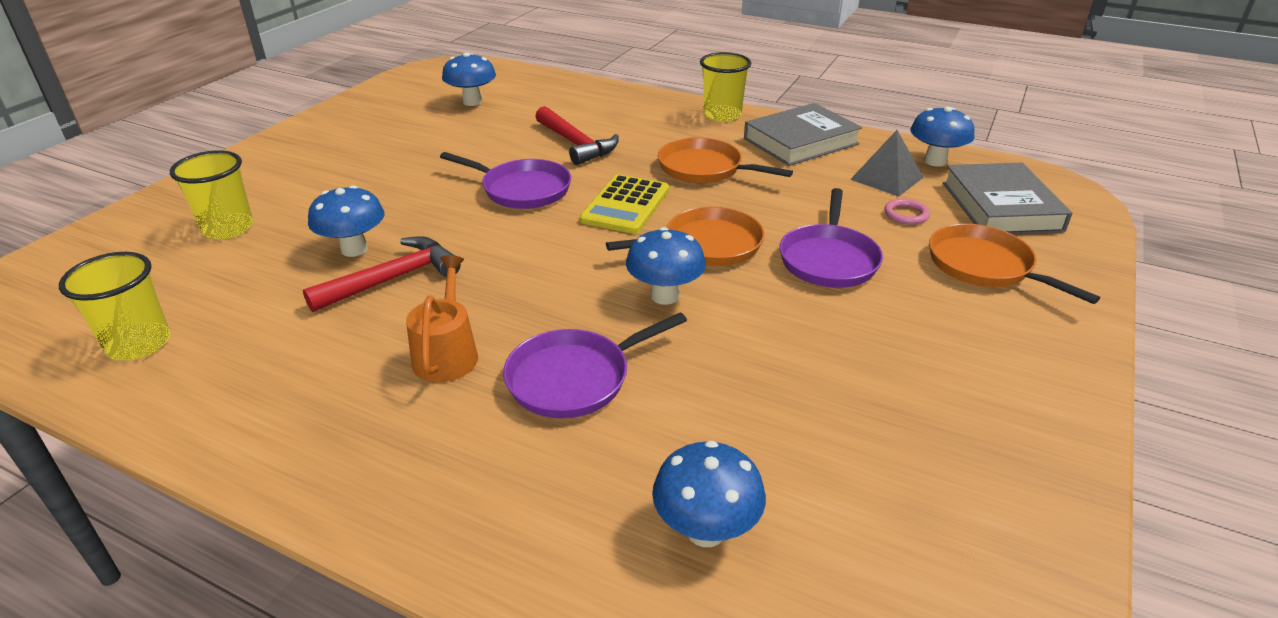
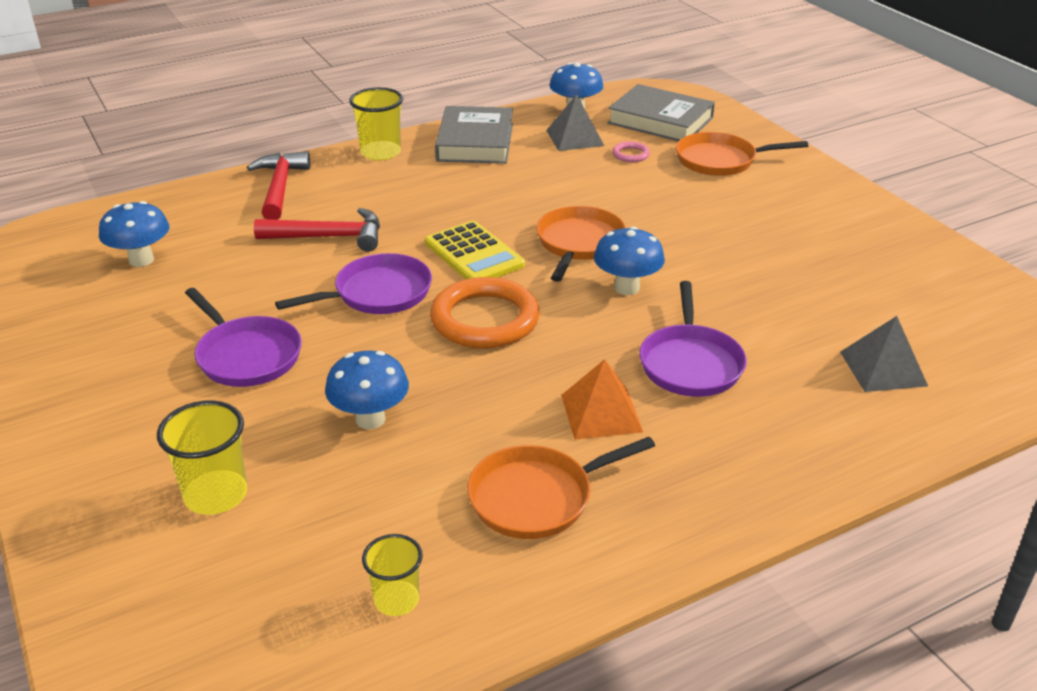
camera: 55 degrees left, 0 degrees up
(139, 344) = (396, 600): yellow cup -> yellow cup, size x0.65
(393, 279) = (453, 410): red hammer -> red hammer (280, 187)
(447, 353) = (601, 413): orange watering can -> orange pyramid
(534, 245) = (485, 319): none -> orange ring
(704, 168) = (462, 197): orange pan -> orange pan (537, 497)
(706, 530) = (883, 368): blue mushroom -> grey pyramid
(828, 259) = (652, 206): purple pan -> purple pan (246, 355)

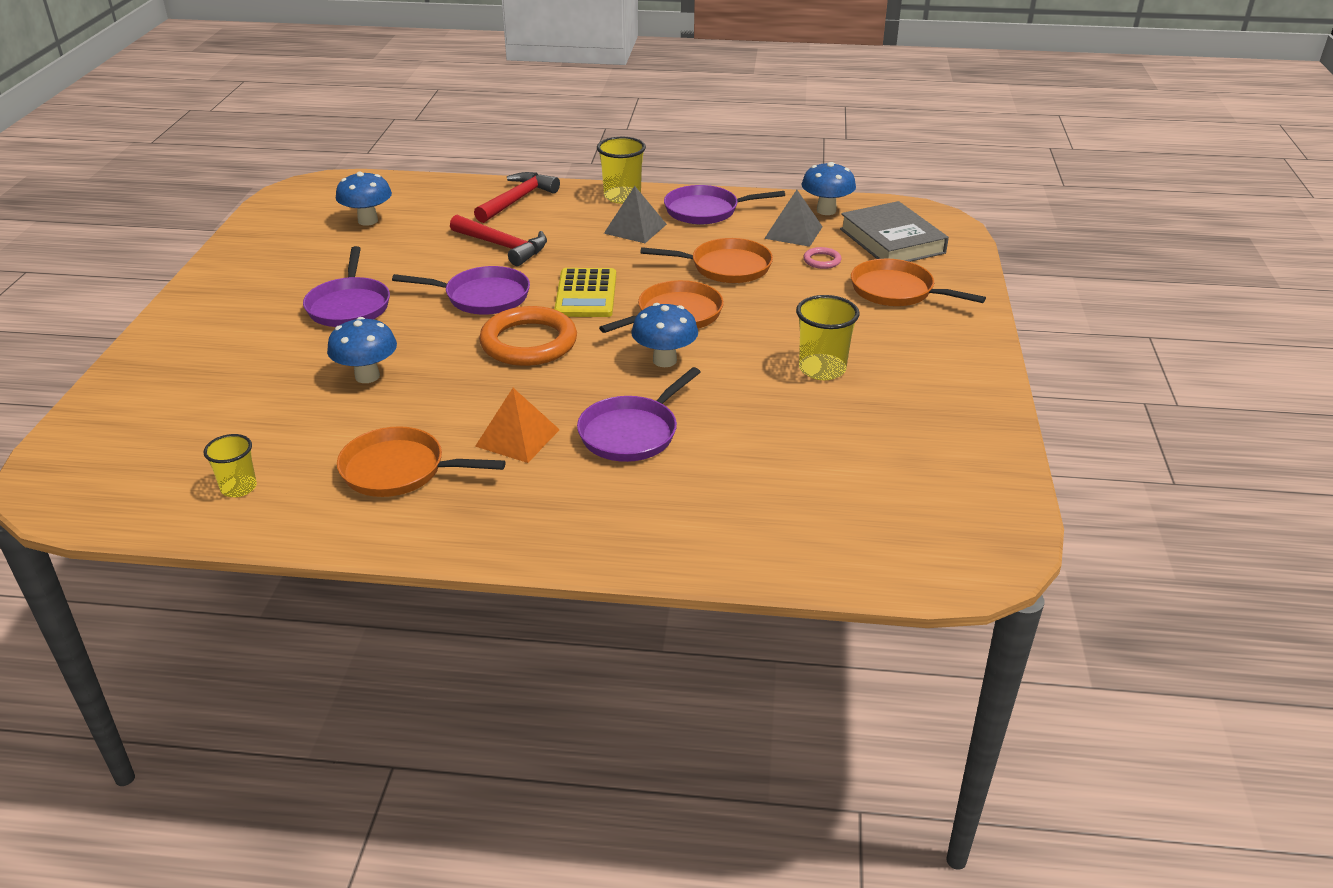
camera: 35 degrees right, 0 degrees up
(216, 495) = (225, 382): yellow cup -> yellow cup (822, 369)
(475, 142) = (706, 211): grey book -> purple pan
(562, 186) = (726, 267): none -> orange pan
(883, 368) = (783, 502): grey pyramid -> grey pyramid (635, 228)

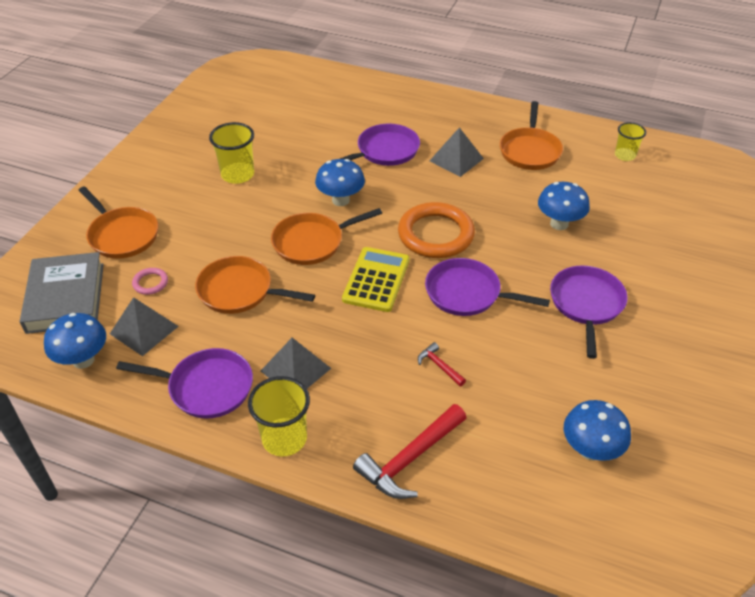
camera: 165 degrees left, 10 degrees up
(399, 470) = (530, 151): orange pan -> orange pan turned 75 degrees clockwise
(503, 246) = (439, 366): red hammer -> red hammer, size x0.49
(517, 438) = (456, 159): orange pyramid -> grey pyramid

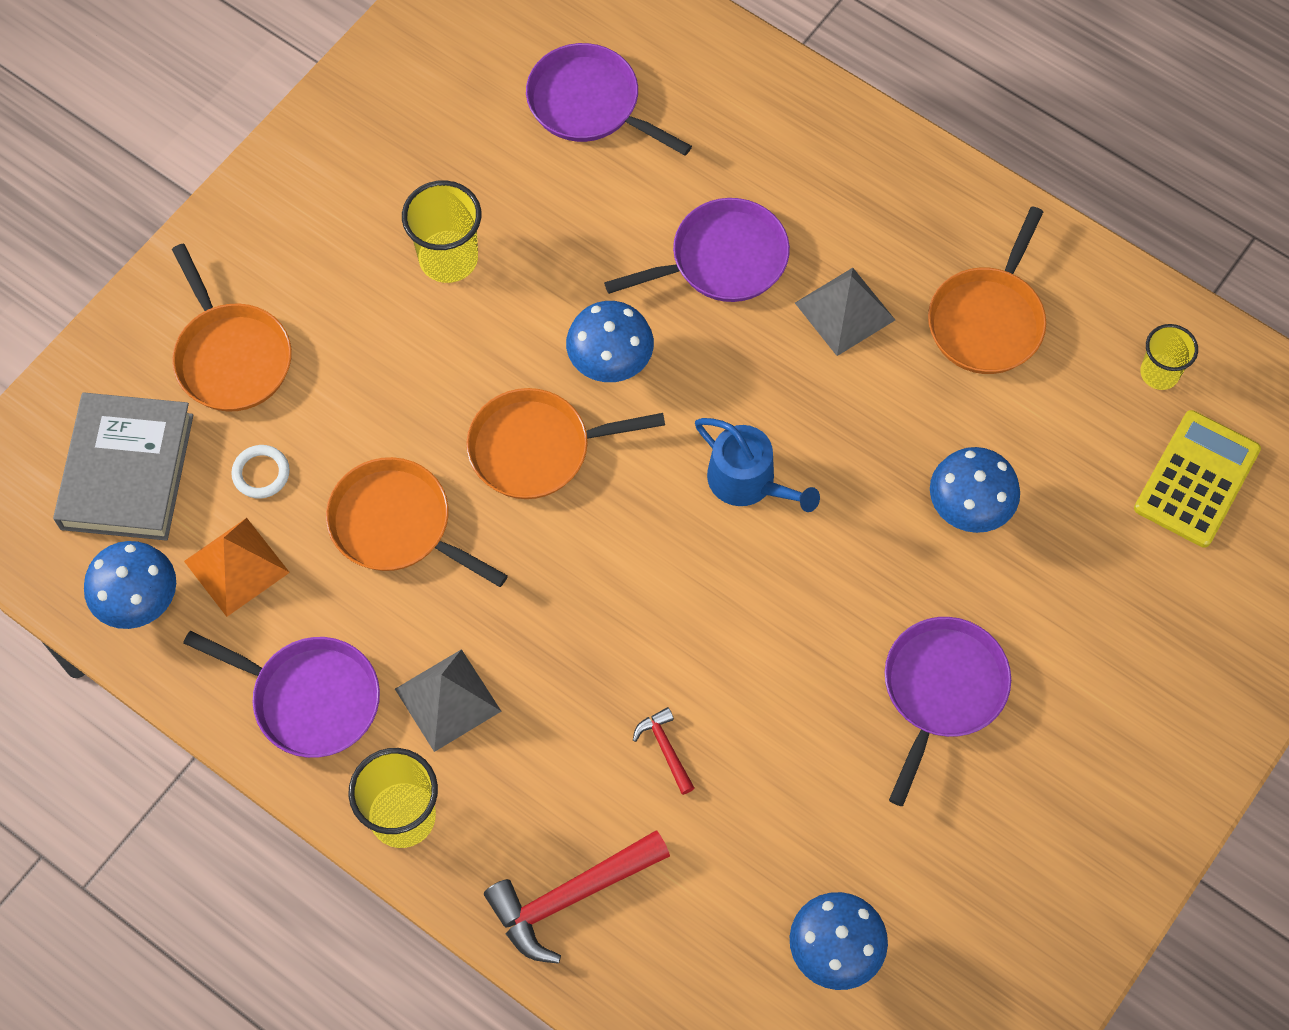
camera: 15 degrees right, 20 degrees up
(144, 330) = (236, 566): grey pyramid -> orange pyramid
(150, 283) = (261, 473): pink ring -> white ring
(376, 280) = (619, 555): yellow calculator -> yellow calculator (1196, 479)
(436, 234) = (748, 481): orange ring -> blue watering can
(467, 293) = (757, 620): purple pan -> purple pan (589, 104)

